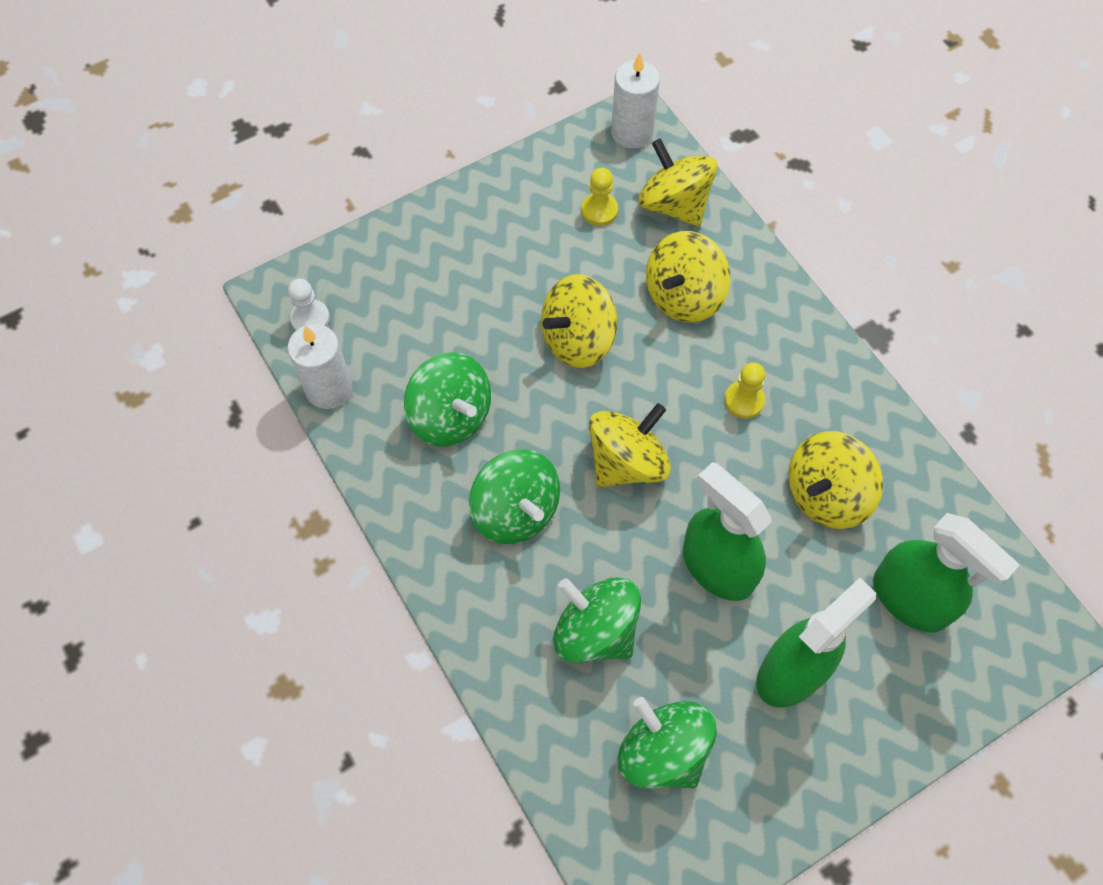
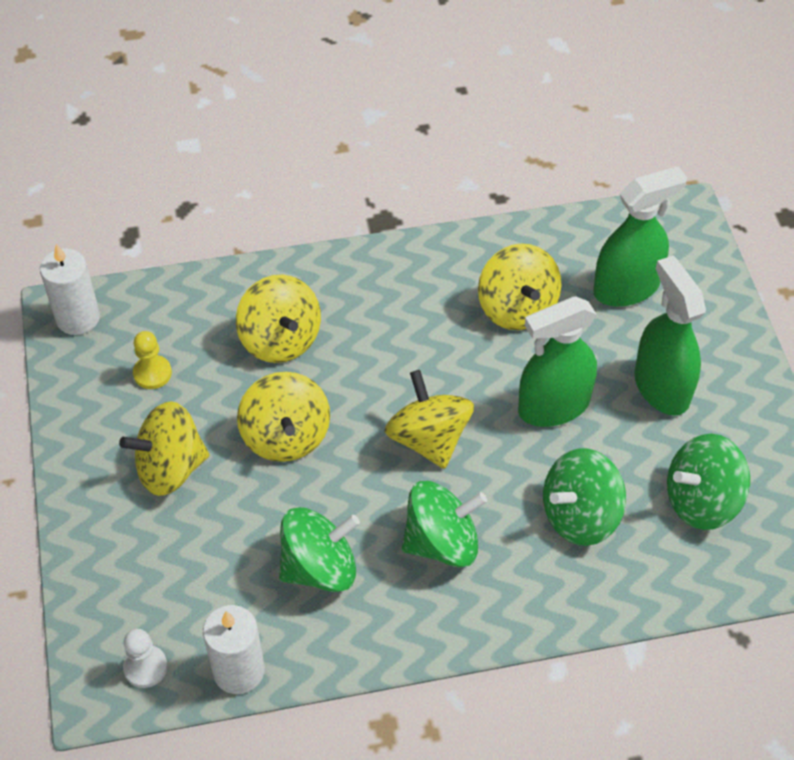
camera: 70 degrees left, 10 degrees down
(674, 204) = (178, 313): yellow spinning top -> yellow spinning top (170, 468)
(744, 400) = (405, 332): yellow pawn -> none

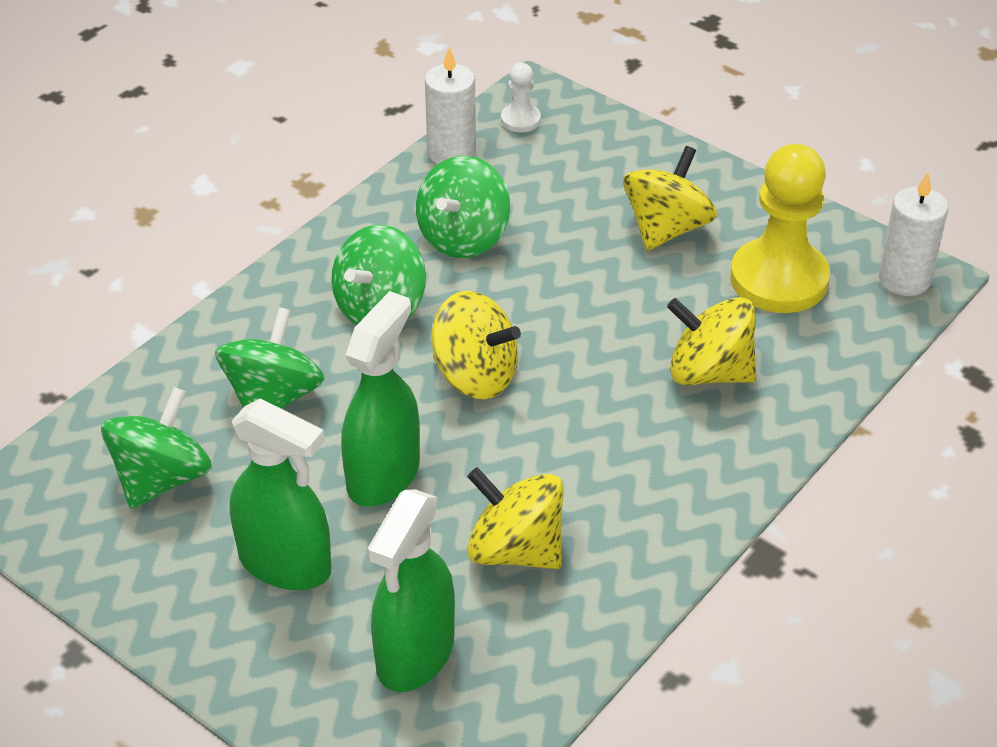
camera: 140 degrees right, 10 degrees down
(152, 373) = (779, 279): yellow pawn -> yellow pawn, size x2.21
(286, 436) = (603, 303): yellow spinning top -> none

